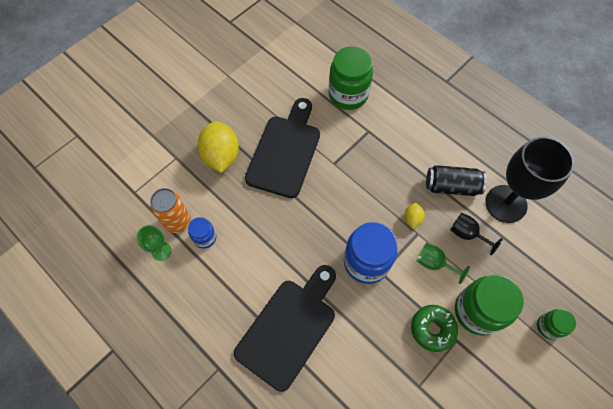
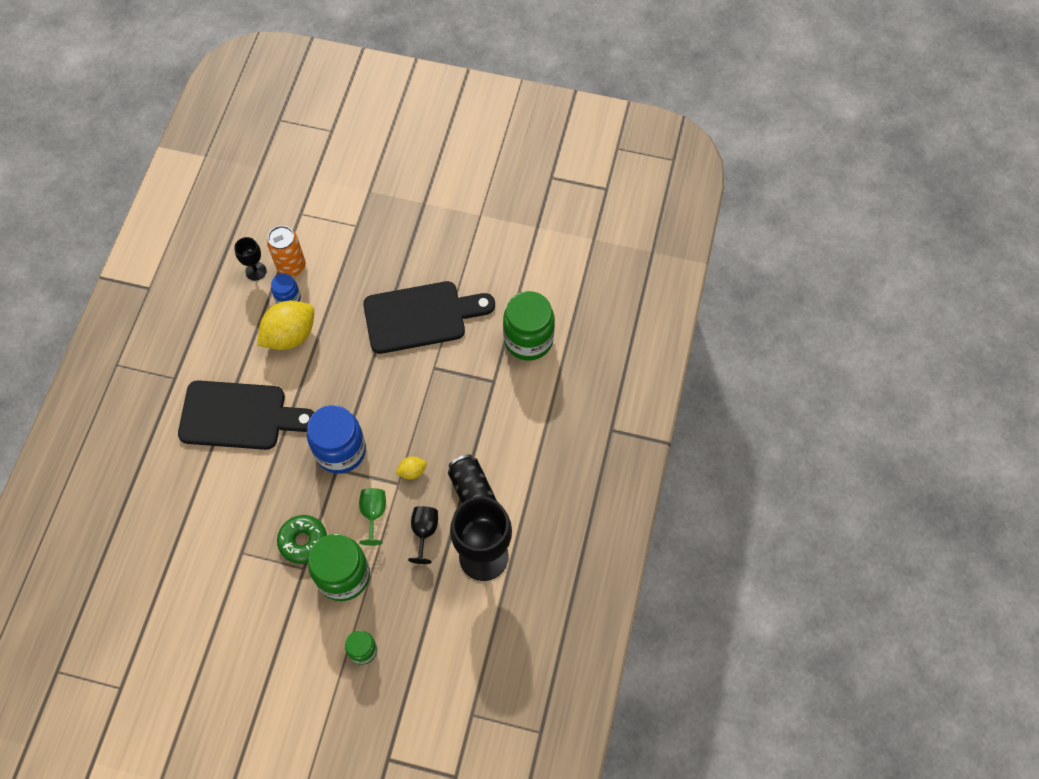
camera: 60 degrees right, 0 degrees up
(161, 251) = (256, 271): green goblet -> black goblet
(221, 156) = (382, 263): yellow lemon -> yellow lemon (290, 335)

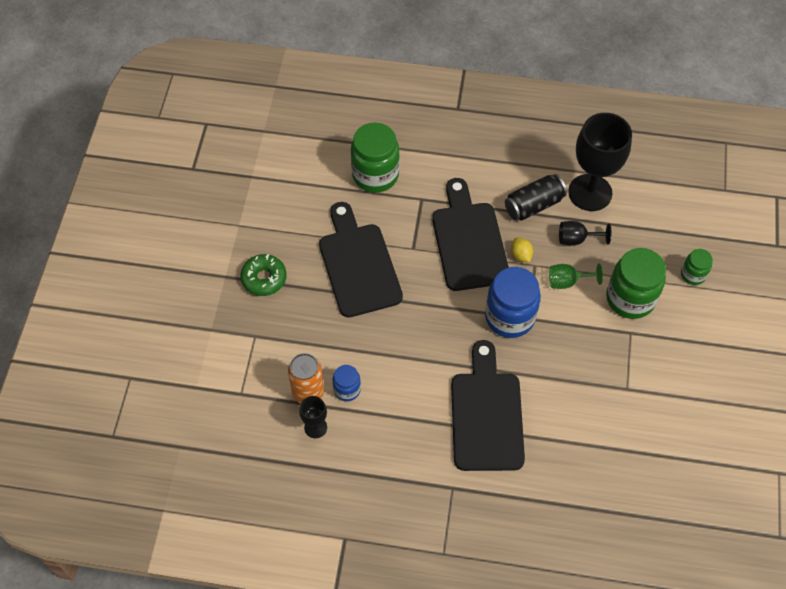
camera: 95 degrees left, 5 degrees down
(290, 335) = (390, 381): yellow lemon -> none
(303, 541) = (605, 336): green donut -> green donut (264, 278)
(436, 422) = (468, 241): none -> black cutting board

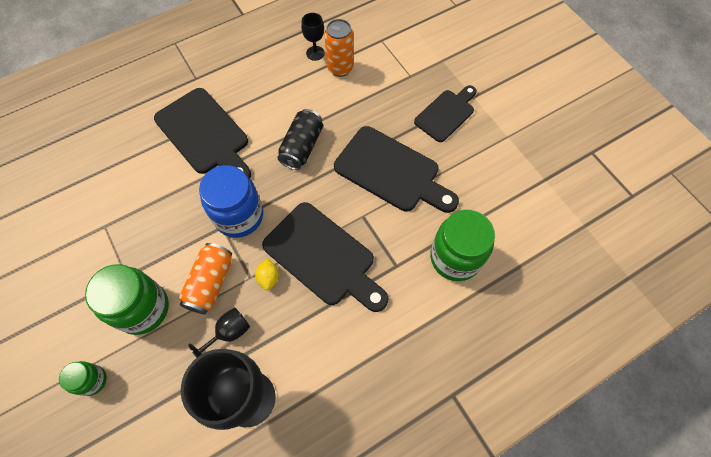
camera: 140 degrees right, 5 degrees up
(264, 278) = (446, 114): green donut -> black cutting board
(347, 389) = (316, 86): blue jar -> none
(521, 255) = (269, 278): yellow lemon -> yellow lemon turned 60 degrees clockwise
(533, 205) = (293, 338): black can -> black can (302, 147)
(567, 281) = (210, 283): green goblet -> orange can

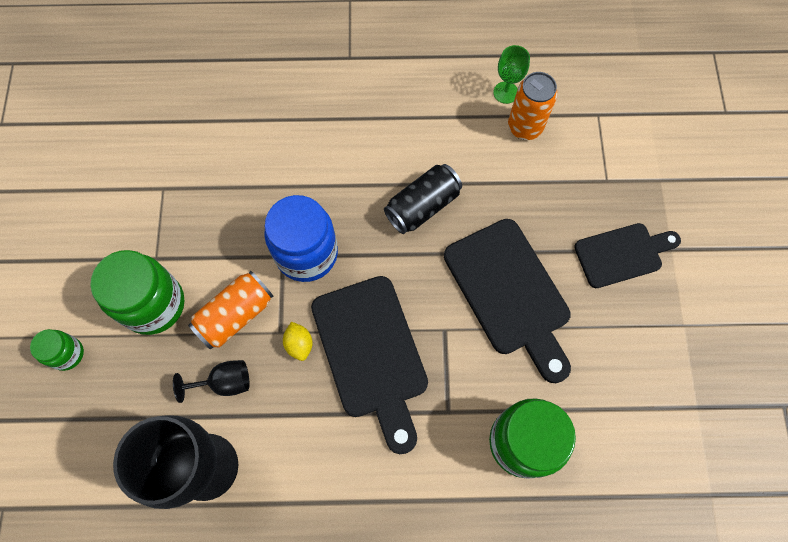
camera: 30 degrees right, 5 degrees up
(205, 135) = (322, 134): black cutting board -> none
(269, 278) = (299, 344): yellow lemon -> yellow lemon turned 45 degrees counterclockwise
(315, 53) = (505, 92): black goblet -> green goblet

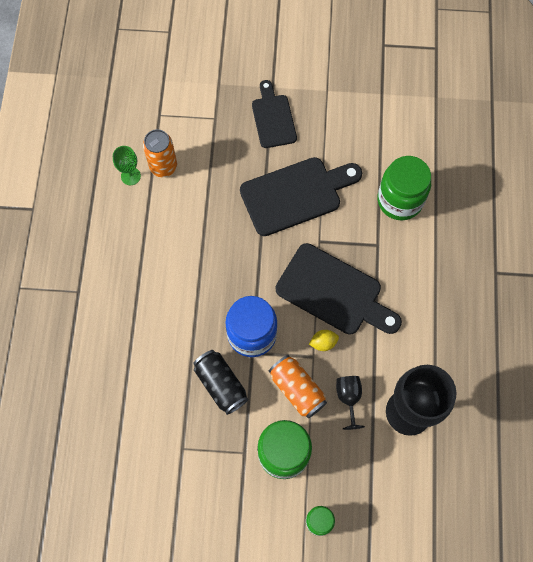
camera: 85 degrees left, 0 degrees up
(372, 354) = (334, 292): black cutting board -> black cutting board turned 45 degrees clockwise
(422, 206) = (221, 247): black can -> black can (221, 384)

